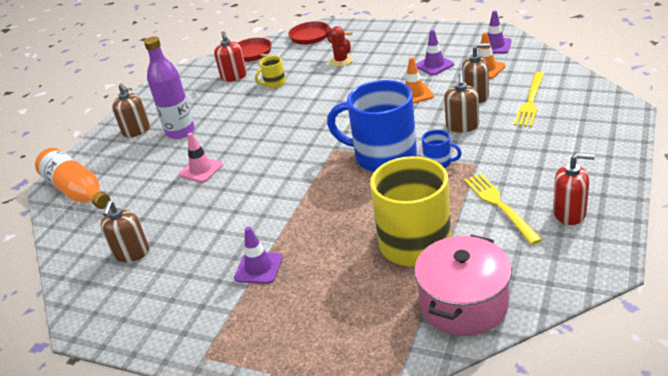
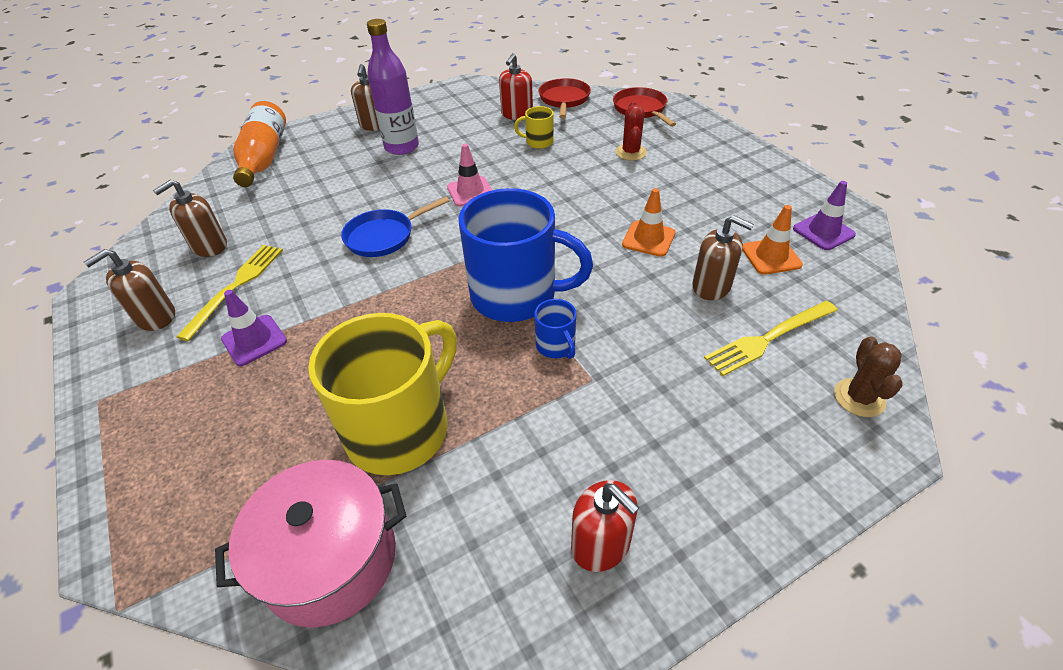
camera: 35 degrees right, 10 degrees up
(201, 170) = (362, 197): pink traffic cone -> pink traffic cone (470, 192)
(254, 178) = (384, 236): none -> blue pan
(383, 156) = (516, 295): blue mug -> blue mug turned 135 degrees clockwise
(434, 65) = (718, 215): purple traffic cone -> none
(462, 126) = (644, 316): brown soap dispenser -> brown soap dispenser (155, 317)
(499, 205) = (540, 458): yellow fork -> yellow fork (236, 286)
(595, 100) = (859, 398): none -> brown cactus

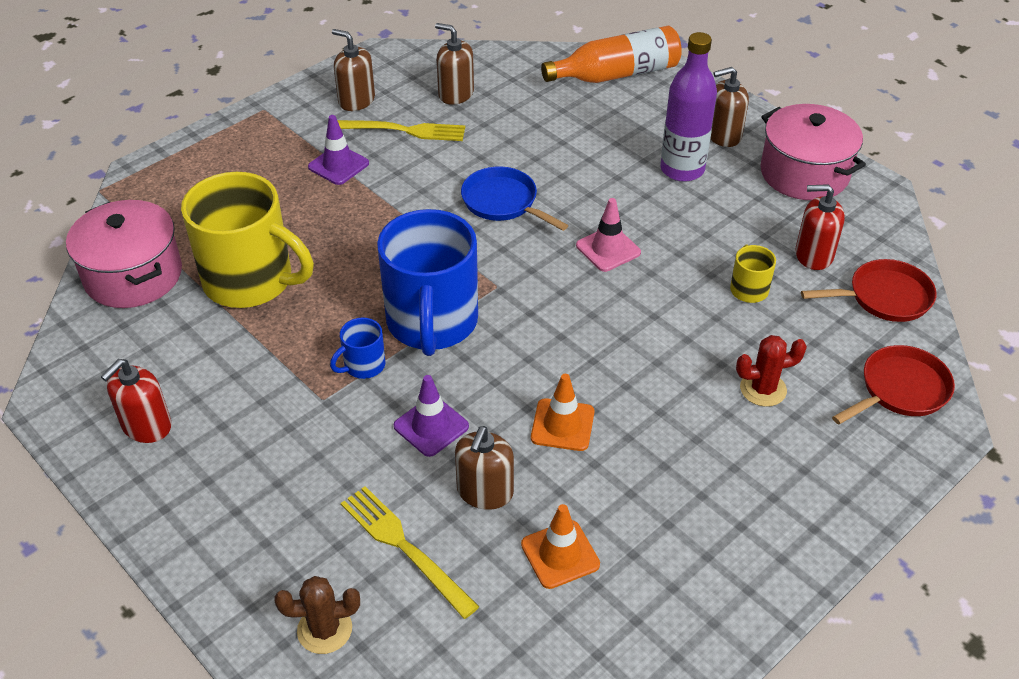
camera: 75 degrees right, 0 degrees up
(437, 104) = (804, 173): none -> pink pot
(823, 232) = (635, 620): purple traffic cone -> purple traffic cone (431, 426)

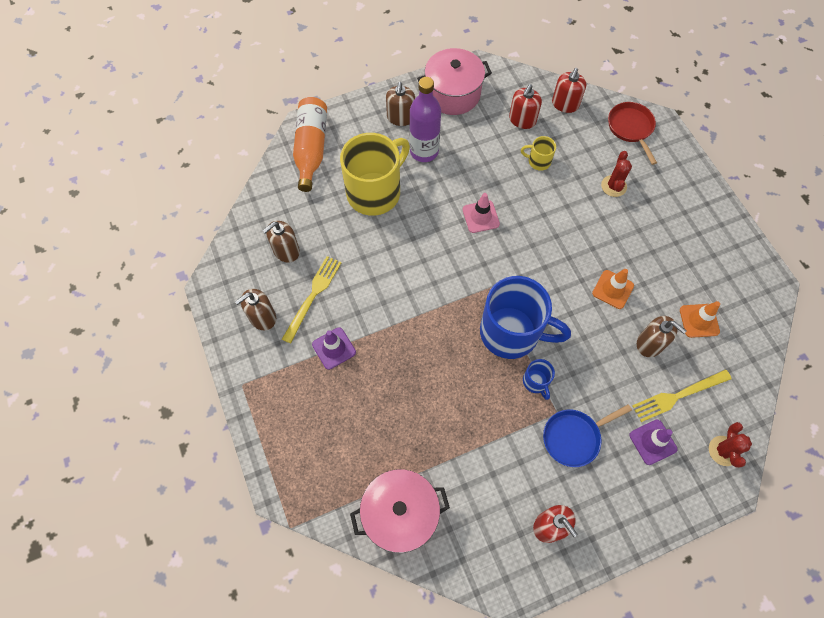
camera: 70 degrees left, 20 degrees up
(251, 281) = (435, 433): yellow mug -> yellow mug (375, 192)
(324, 629) = (723, 451): brown cactus -> red cactus
(431, 426) = (595, 357): purple traffic cone -> purple traffic cone (652, 442)
(503, 202) = (415, 258): blue pan -> blue pan (574, 437)
(884, 297) = (565, 104): red pan -> red soap dispenser

